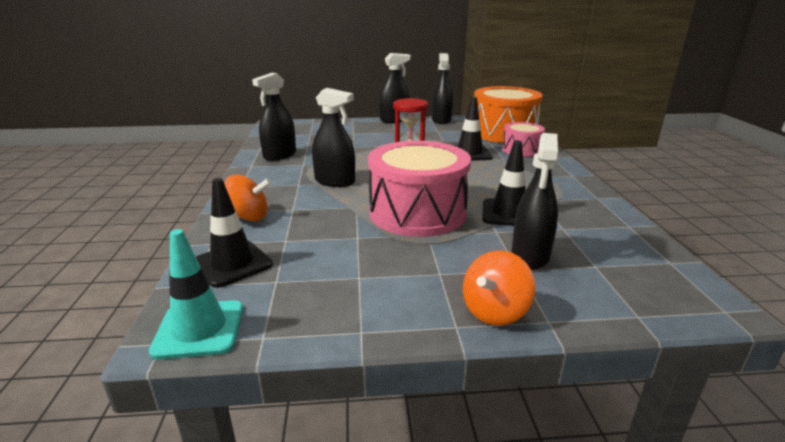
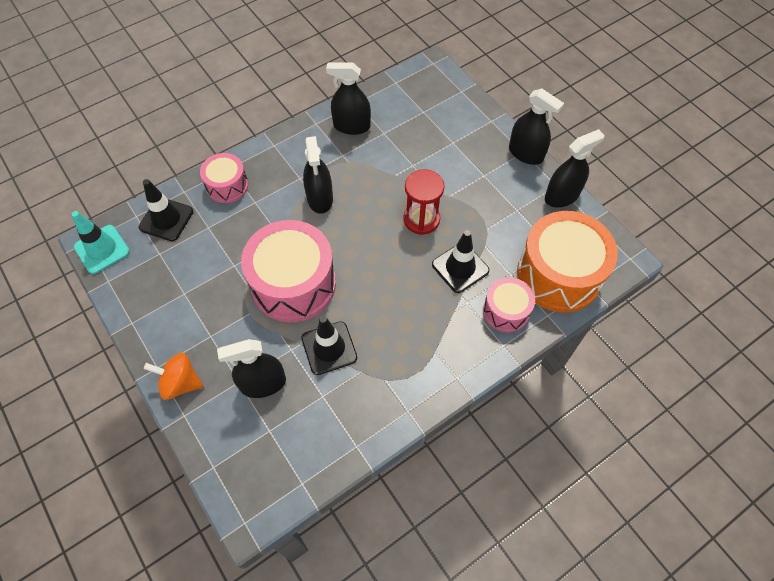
camera: 60 degrees right, 35 degrees up
(248, 217) = (227, 185): orange spinning top -> pink drum

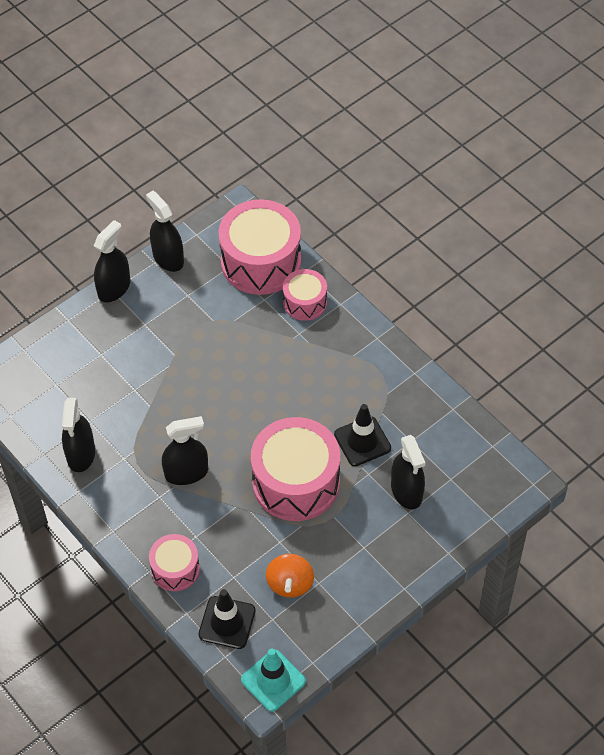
camera: 95 degrees left, 5 degrees down
(180, 383) = (417, 563): orange spinning top -> orange spinning top (290, 583)
(421, 219) = (206, 376): red hourglass -> none
(460, 267) = (261, 340): black traffic cone -> none
(559, 274) = (261, 262): orange drum -> pink drum

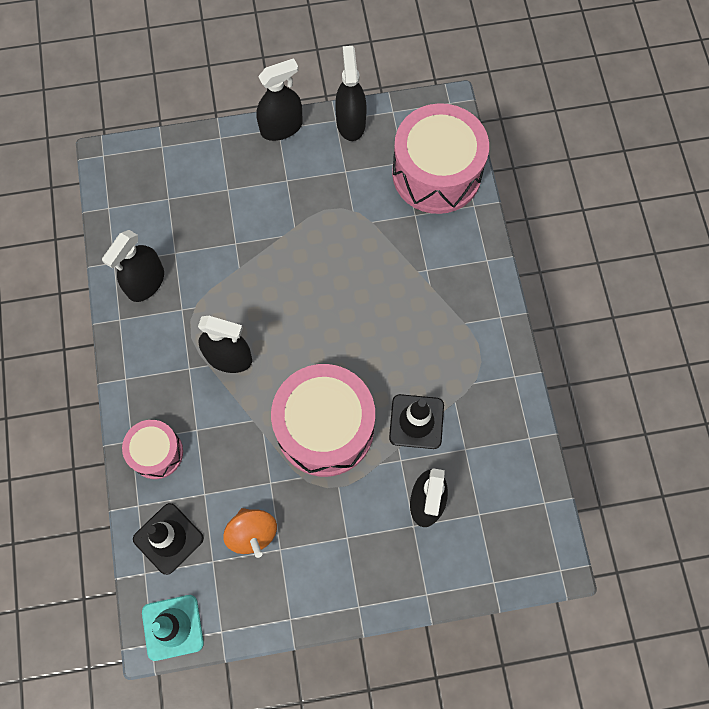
camera: 30 degrees right, 15 degrees up
(290, 583) = (252, 533): orange spinning top -> orange spinning top turned 60 degrees counterclockwise
(305, 302) = (452, 239): pink drum -> none

